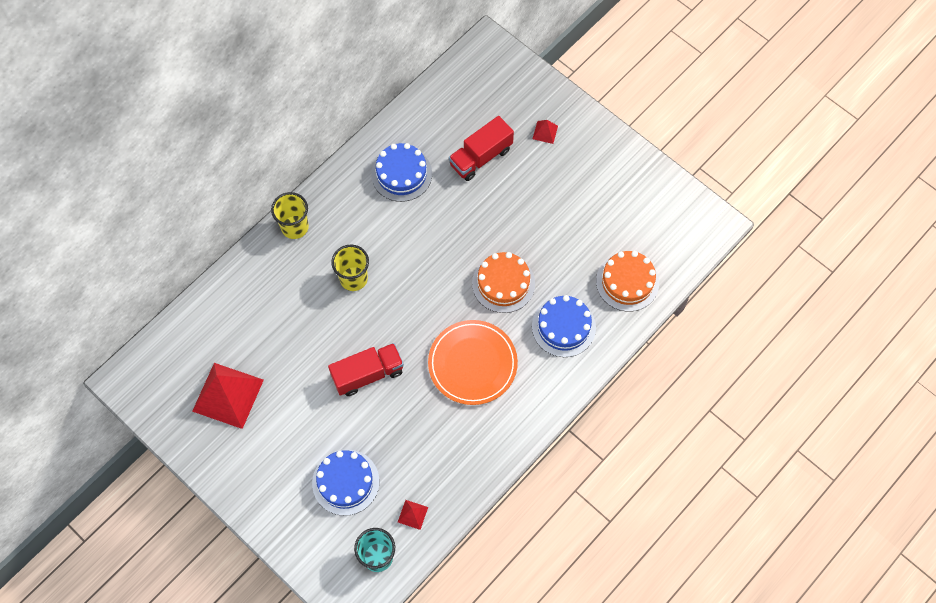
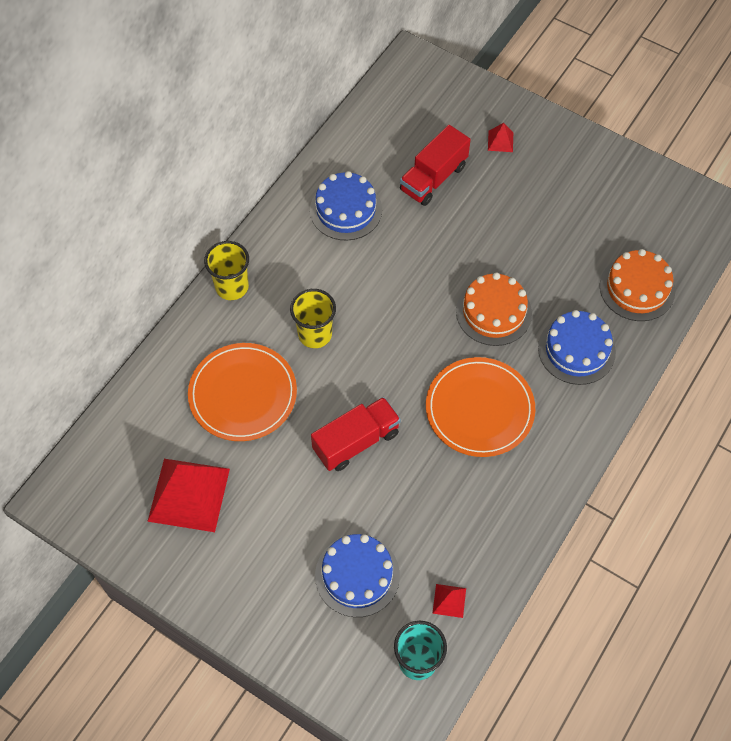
camera: 10 degrees left, 5 degrees down
(286, 319) = (243, 394): none -> orange plate

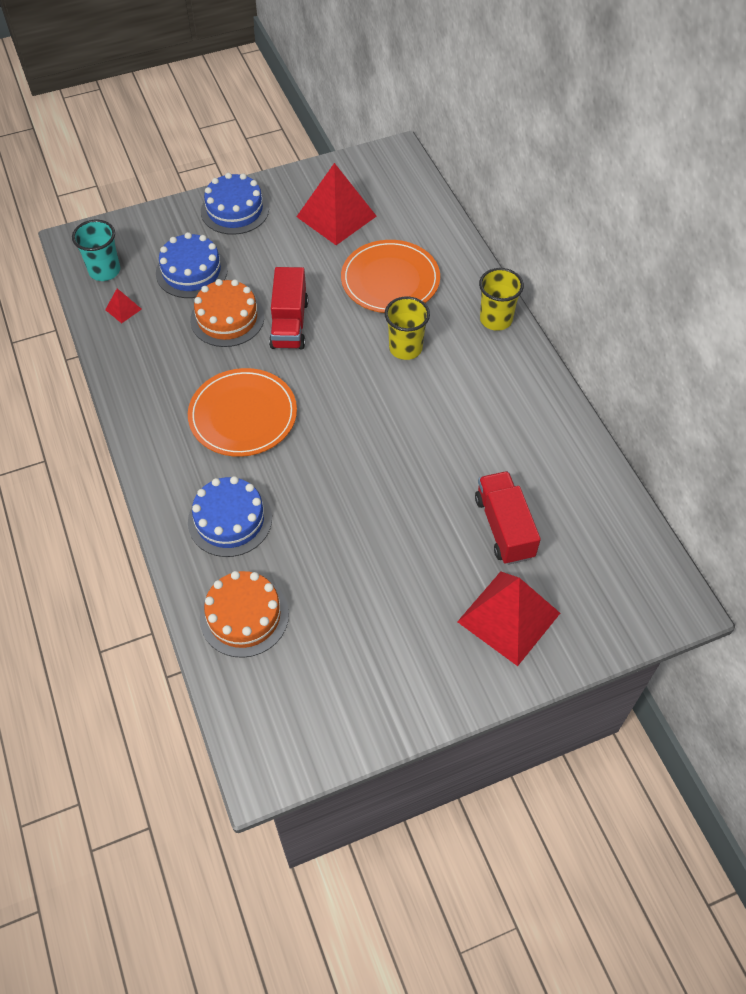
camera: 125 degrees right, 5 degrees down
(346, 210) = (518, 437): blue cake -> blue cake (235, 210)
(493, 312) = (320, 482): orange cake -> orange cake (227, 318)
(500, 141) = (509, 617): red pyramid -> red pyramid, size x2.33

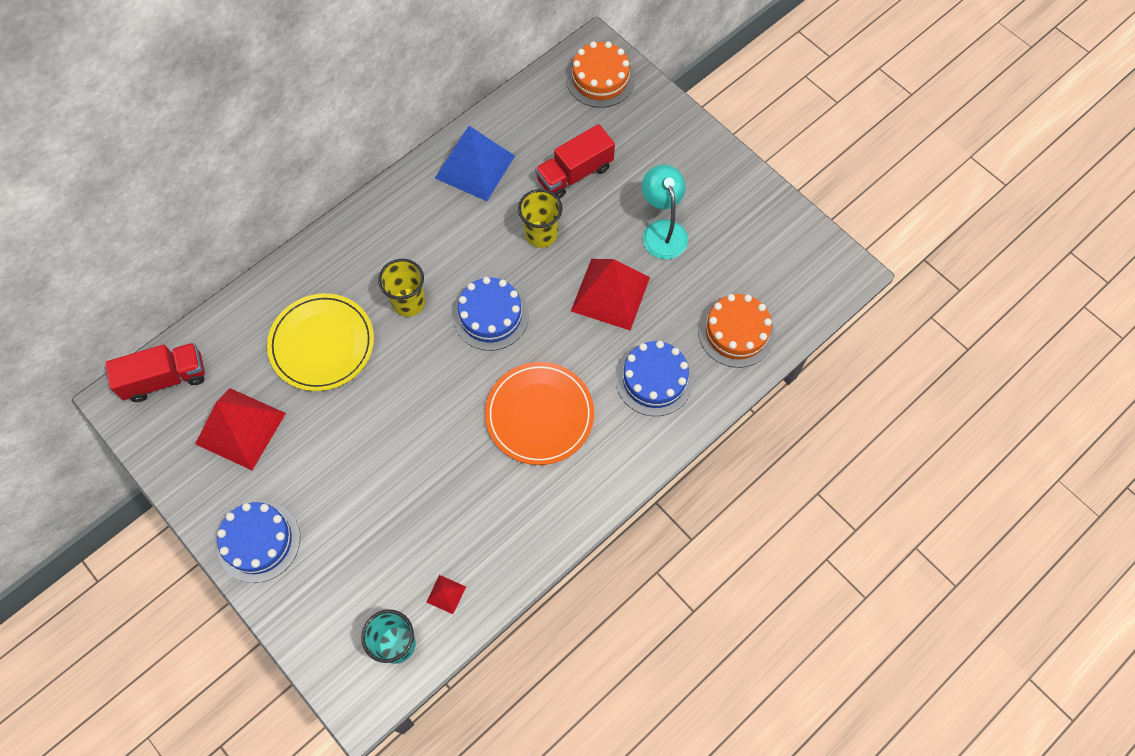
camera: 110 degrees left, 10 degrees up
(191, 271) = (368, 546): blue cake -> blue cake (490, 315)
(227, 318) = (424, 480): orange cake -> orange cake (600, 79)
(289, 324) = (411, 417): red truck -> red truck (165, 378)
(390, 280) = (322, 344): orange plate -> yellow plate
(398, 589) = (662, 230): none -> turquoise lamp
(496, 319) = (346, 237): yellow cup -> yellow cup (541, 234)
(509, 617) = (653, 151): red pyramid -> red pyramid (610, 294)
(544, 439) = (474, 167): none -> blue pyramid

